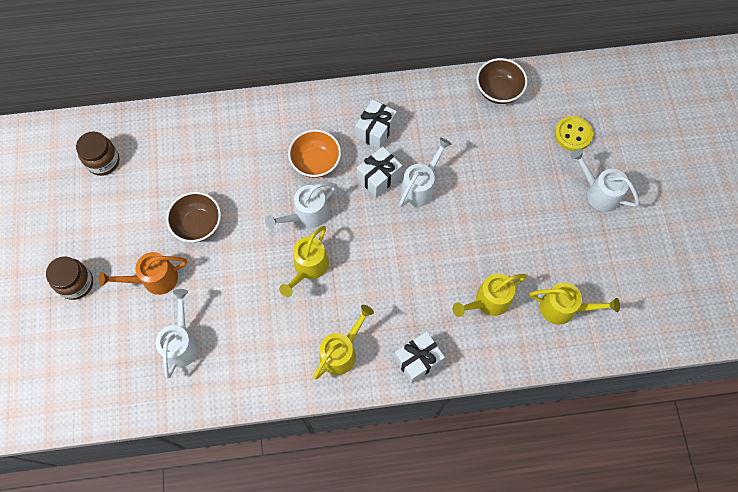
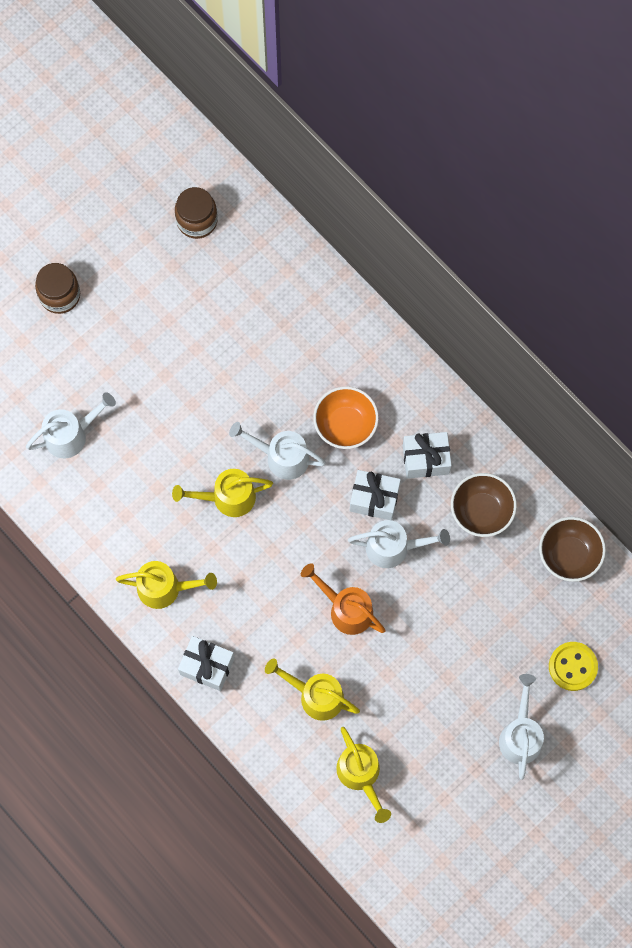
camera: 55 degrees right, 5 degrees up
(154, 279) = (113, 362): orange watering can -> orange watering can (345, 609)
(198, 225) = (196, 361): brown bowl -> brown bowl (481, 511)

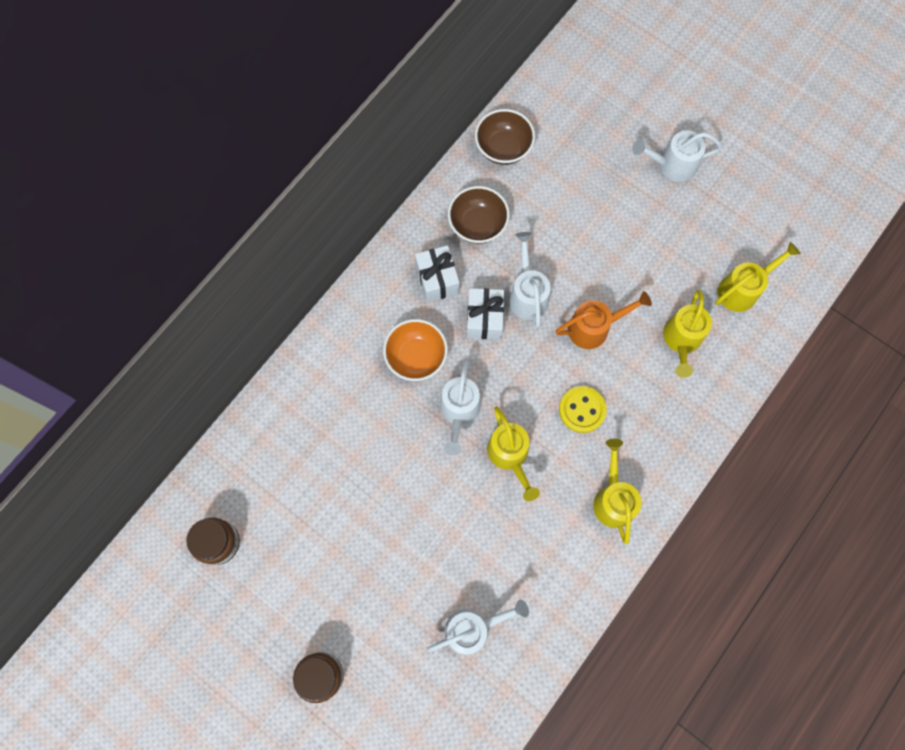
camera: 100 degrees left, 0 degrees up
(72, 434) = (474, 628): white watering can -> white watering can turned 105 degrees clockwise
(207, 666) = (679, 444): white gift -> none
(345, 609) = (594, 327): orange watering can -> orange watering can turned 135 degrees counterclockwise
(572, 666) = (602, 132): yellow button -> yellow button (582, 410)

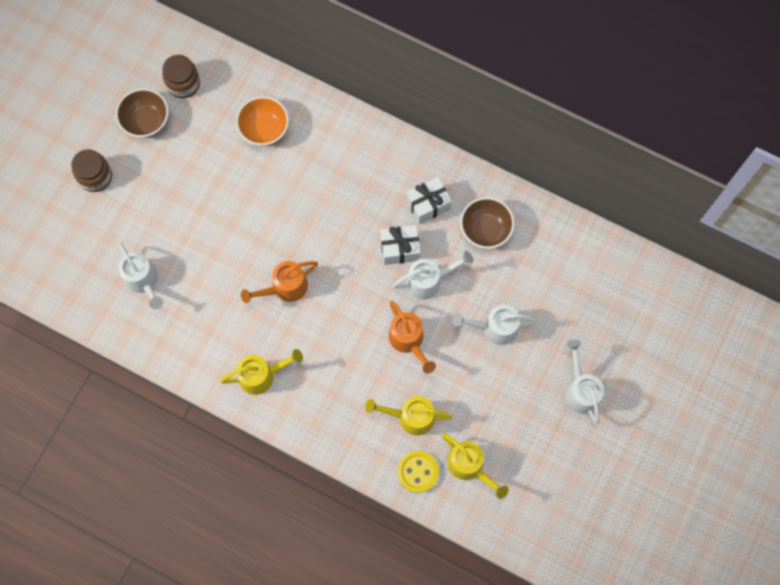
camera: 80 degrees right, 0 degrees up
(416, 357) = (356, 200): orange bowl -> orange bowl (264, 129)
(459, 412) = (315, 242): white watering can -> white watering can (494, 328)
(503, 148) = (564, 239): brown bowl -> brown bowl (146, 121)
(510, 456) = (284, 288): yellow watering can -> orange watering can
(582, 410) = (333, 340): yellow button -> yellow button (418, 472)

